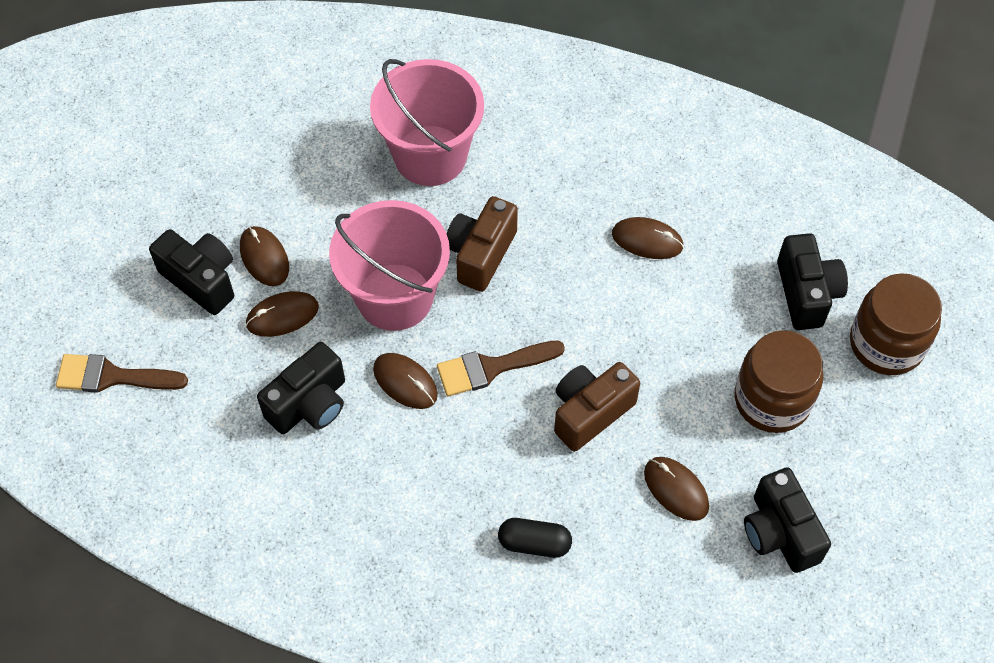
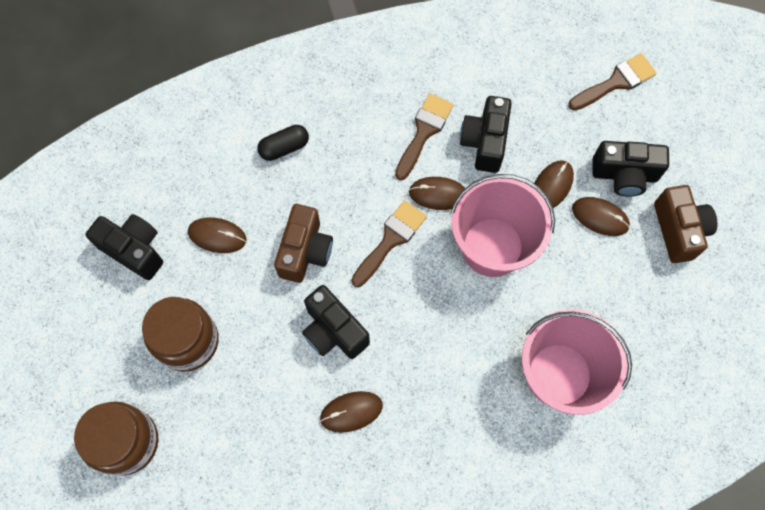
camera: 145 degrees right, 10 degrees up
(364, 458) = (424, 132): none -> brown brush
(481, 254) = (460, 318): brown camera -> brown camera (678, 230)
(806, 293) = (207, 445): black camera -> black camera (333, 331)

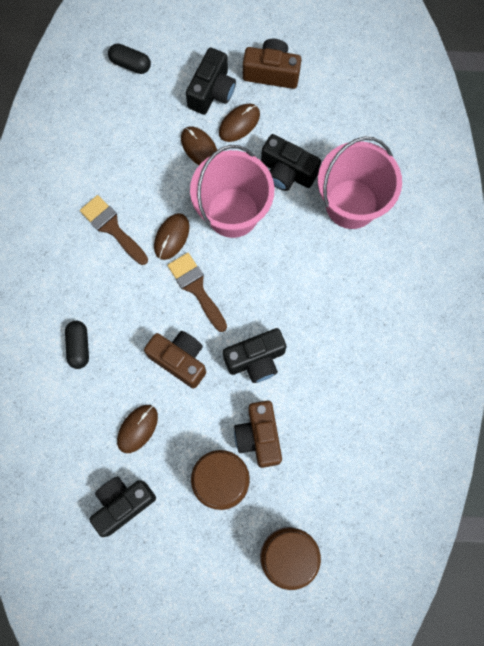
camera: 70 degrees left, 5 degrees up
(248, 364) = (259, 437): none -> brown camera
(351, 412) = (326, 368): brown mouse -> none
(485, 142) = (141, 184): black camera -> black camera (287, 172)
(616, 82) = (130, 64): brown brush -> black capsule

